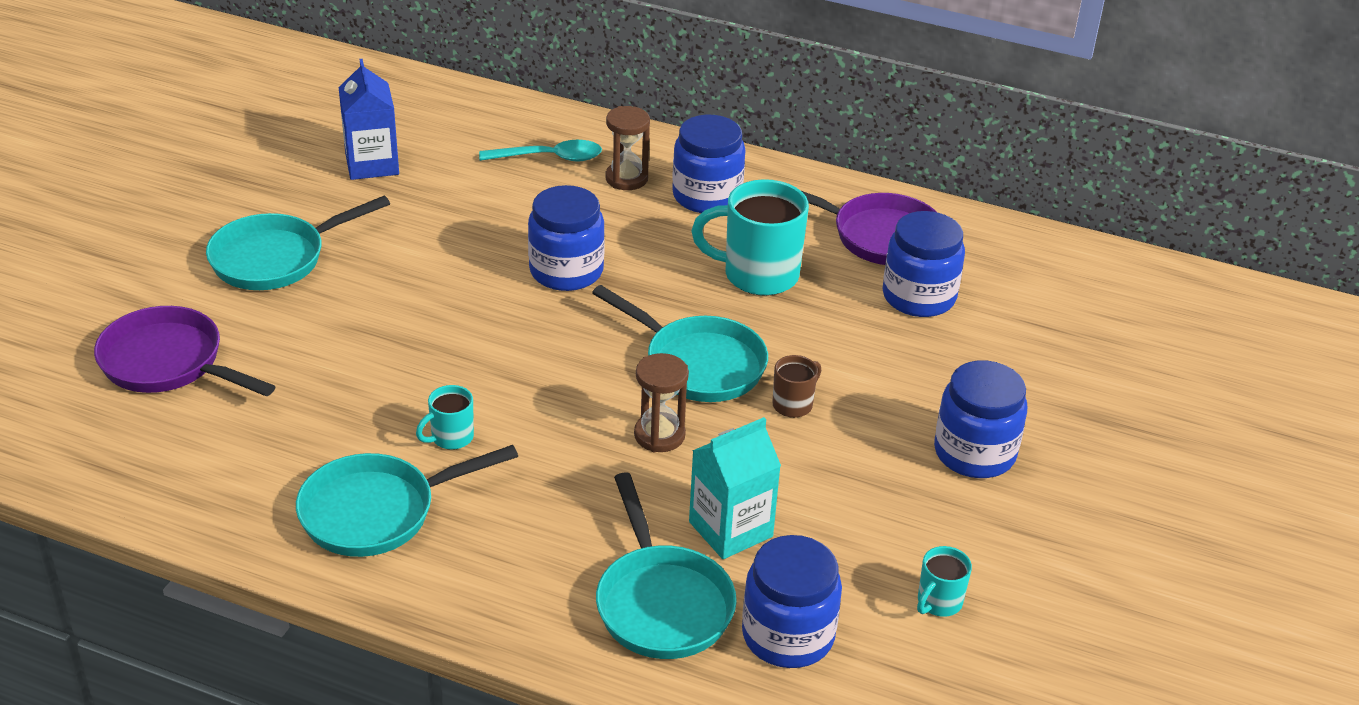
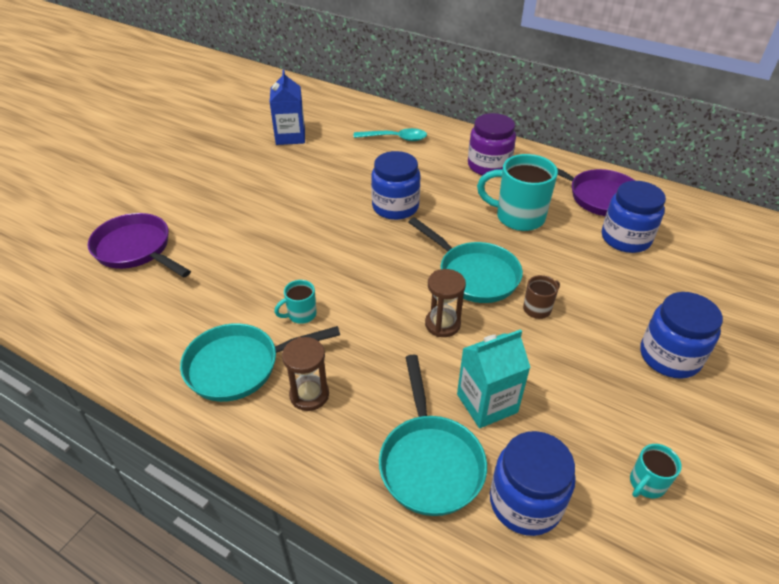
camera: 10 degrees right, 5 degrees up
(275, 258) = (220, 188): turquoise pan -> none
(626, 178) = (440, 153): brown hourglass -> brown hourglass (309, 395)
(707, 196) = (489, 166): blue jar -> purple jar

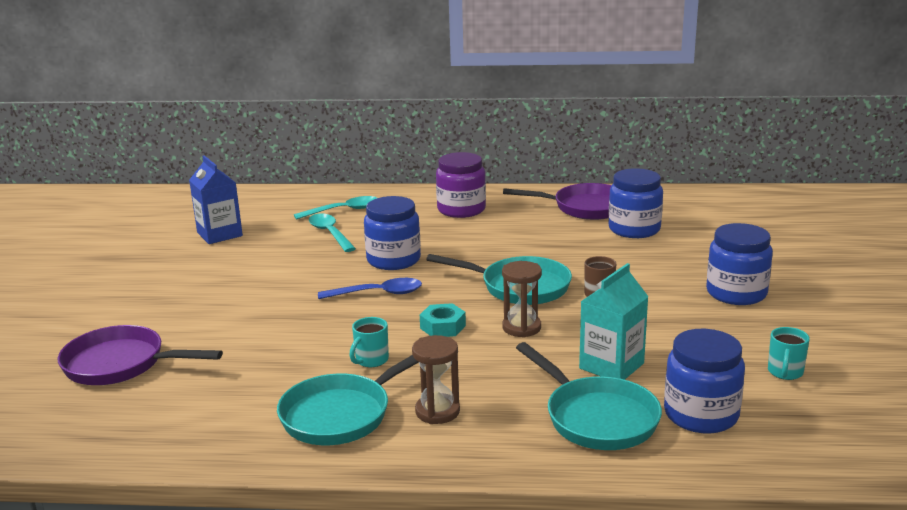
camera: 25 degrees left, 20 degrees down
(357, 241) = (378, 293): none -> blue spoon
(368, 161) = (330, 233): none -> turquoise spoon
(380, 298) = (443, 327): none -> turquoise nut
(518, 217) = (524, 238): turquoise mug -> none

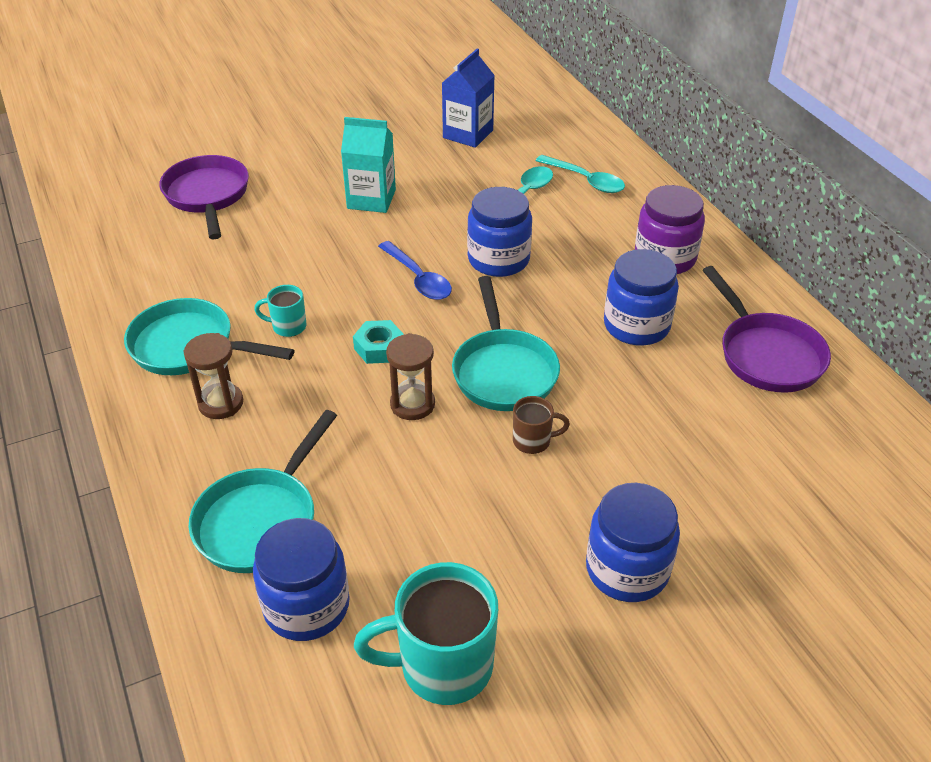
camera: 60 degrees right, 20 degrees up
(611, 366) = (371, 501): turquoise carton -> turquoise carton (371, 199)
(634, 229) = (740, 419): blue jar -> blue jar (636, 325)
(785, 372) = (442, 666): turquoise mug -> turquoise mug, size x2.01

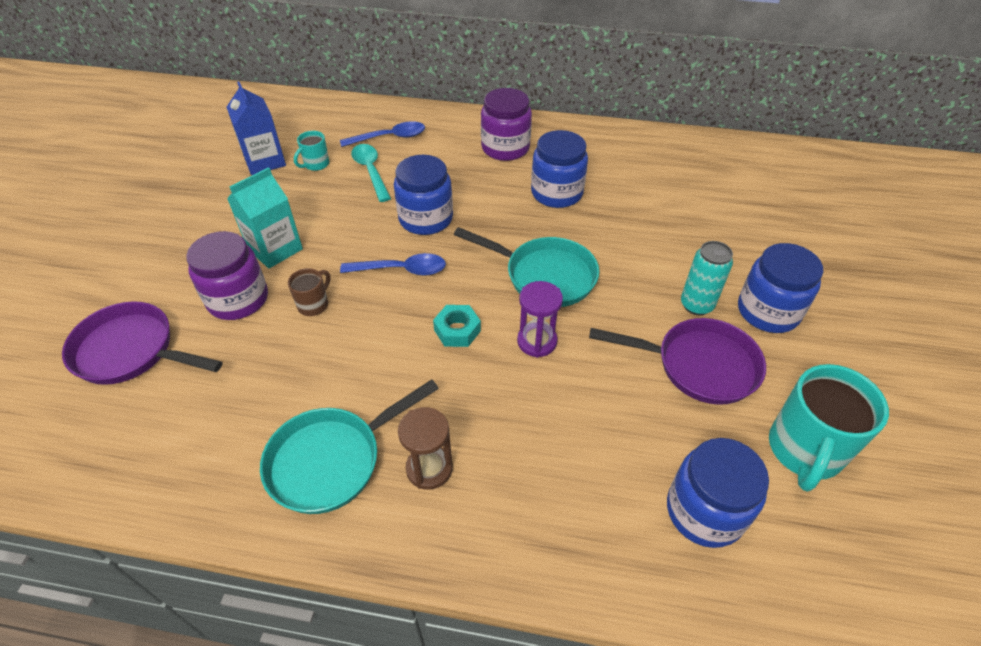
camera: 55 degrees left, 5 degrees up
(261, 520) = (593, 501): turquoise pan -> none
(288, 326) = (376, 376): turquoise mug -> turquoise mug (316, 164)
(300, 213) = (238, 299): none -> purple jar
(412, 404) = (537, 341): brown hourglass -> purple hourglass
(533, 441) = (625, 296): brown mug -> brown mug (314, 304)
(576, 503) = (696, 305): none -> turquoise can
(586, 180) = (390, 137): turquoise spoon -> blue spoon
(766, 354) = (629, 158): purple pan -> purple pan (699, 365)

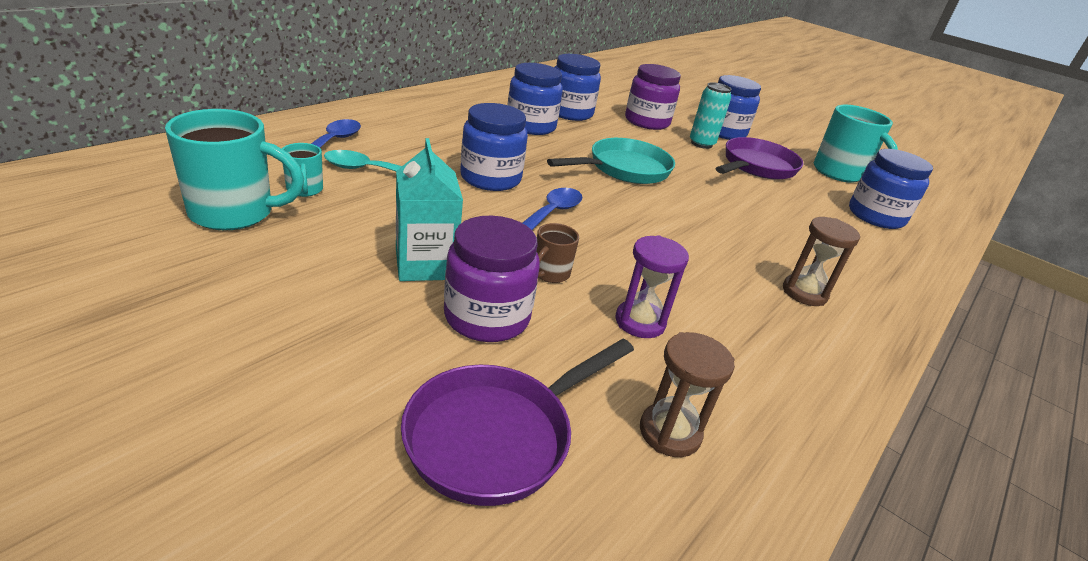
camera: 65 degrees left, 15 degrees down
(174, 427) = (669, 432): none -> brown hourglass
(264, 161) = (235, 213): blue carton -> turquoise mug
(314, 304) = (550, 274): brown mug -> brown mug turned 120 degrees counterclockwise
(332, 460) = (774, 337): turquoise pan -> none
(457, 330) = (655, 222): turquoise nut -> none
(505, 148) = (441, 115): purple jar -> purple jar (647, 122)
(537, 341) = (694, 200): purple hourglass -> purple hourglass (640, 322)
(627, 198) = (570, 113): none -> blue jar

